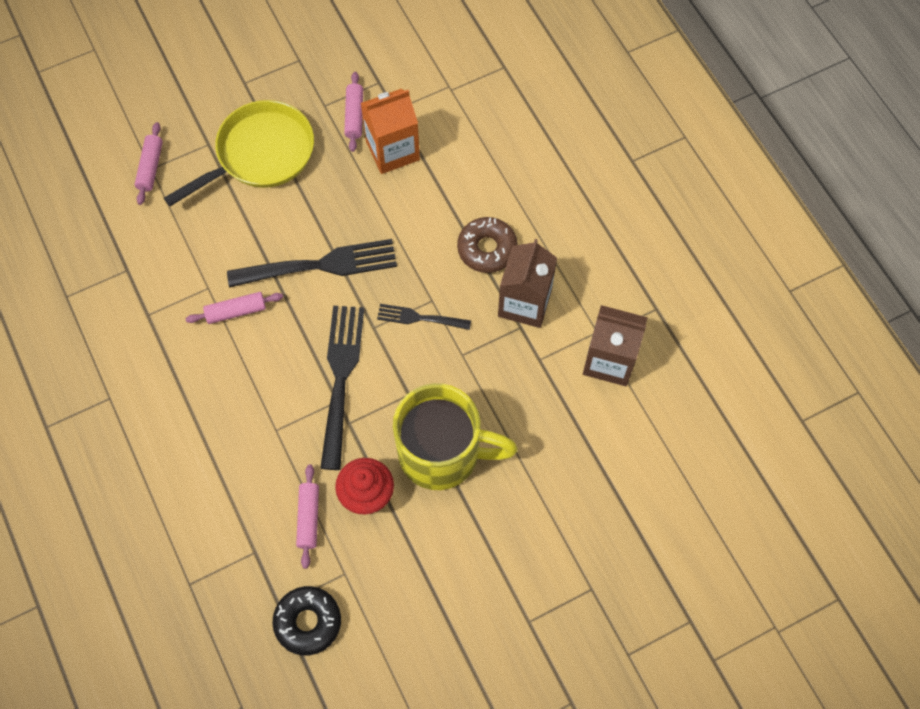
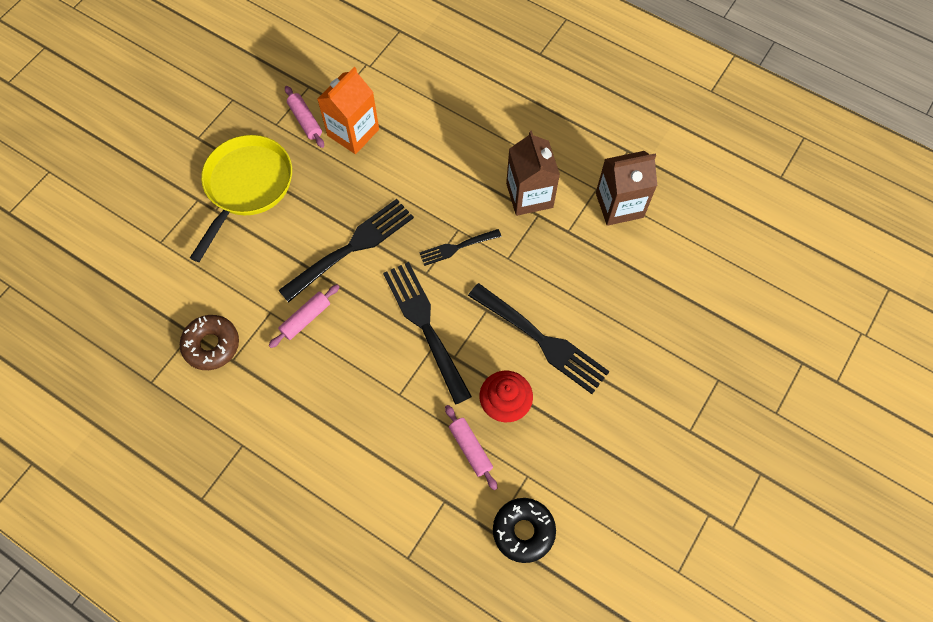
camera: 30 degrees left, 0 degrees up
(150, 167) = (159, 241): pink rolling pin -> none
(442, 453) = (542, 340): yellow mug -> black fork
(487, 249) = (474, 170): brown donut -> brown donut (211, 345)

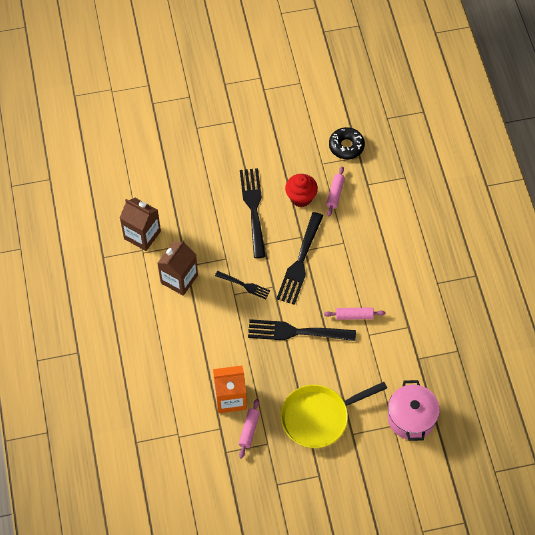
camera: 135 degrees left, 5 degrees down
(146, 264) = (411, 418): none -> pink pot
(211, 345) = (412, 343): brown donut -> none

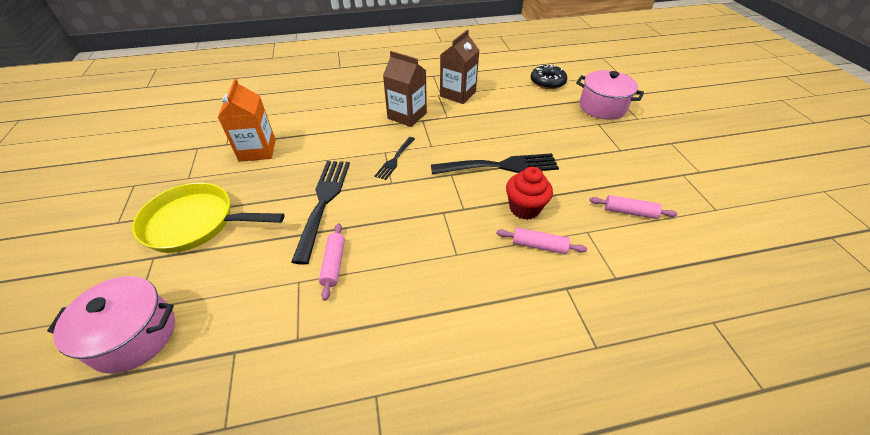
camera: 90 degrees right, 15 degrees down
(170, 119) = (602, 107): none -> pink pot
(249, 430) = (212, 164): pink rolling pin -> pink rolling pin (629, 212)
(300, 262) = (425, 207): black fork -> none
(319, 417) = (196, 223): yellow pan -> yellow pan turned 60 degrees counterclockwise
(346, 146) = (629, 261): black donut -> black donut (547, 82)

